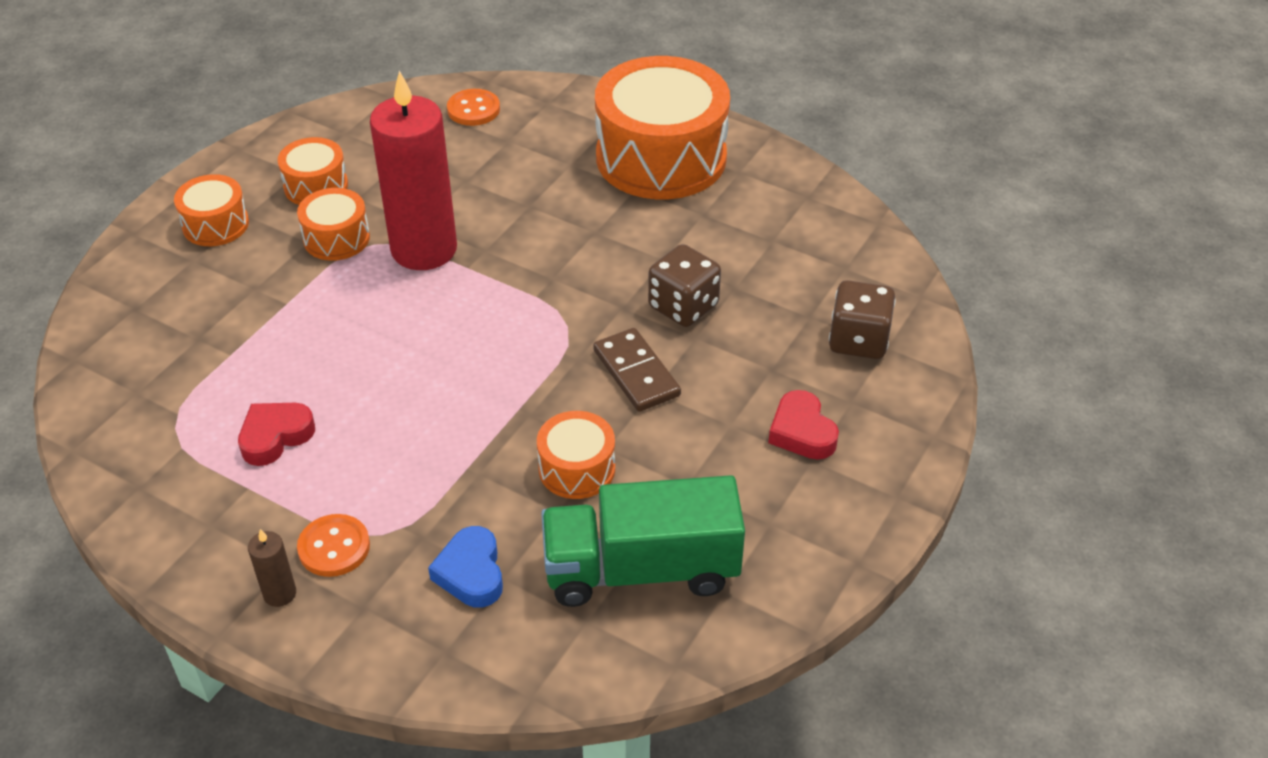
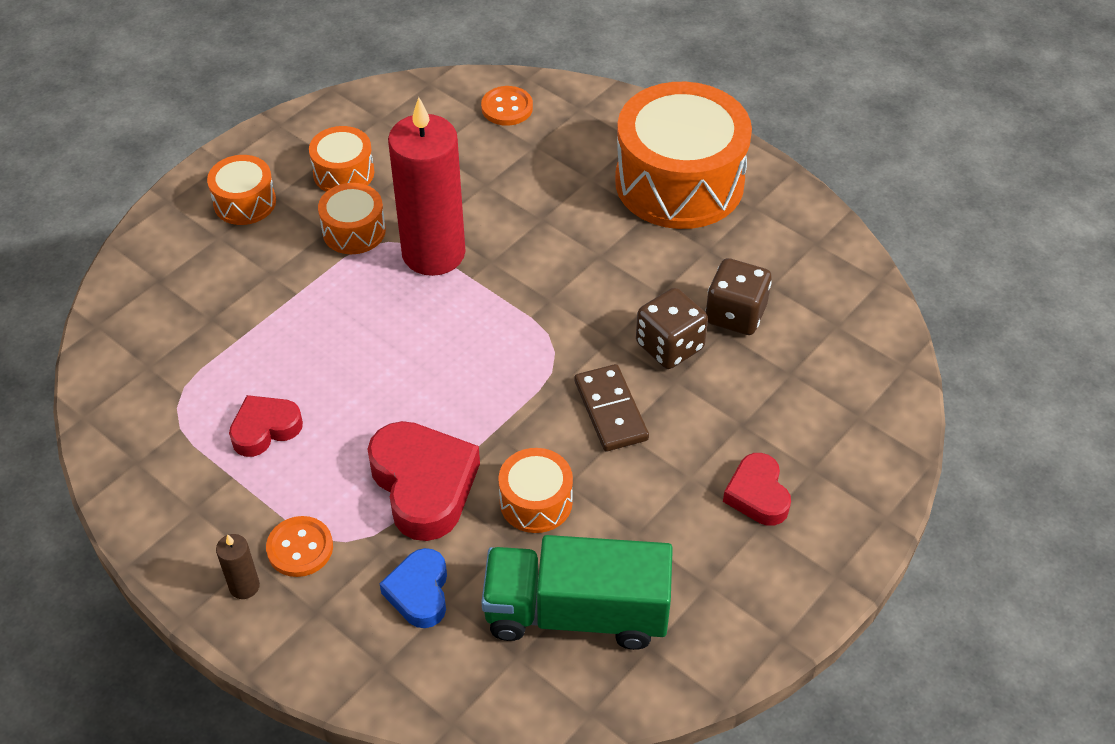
camera: 10 degrees right, 5 degrees up
(456, 468) = (424, 485): none -> red heart
(858, 340) = (833, 405): brown dice -> brown dice (735, 314)

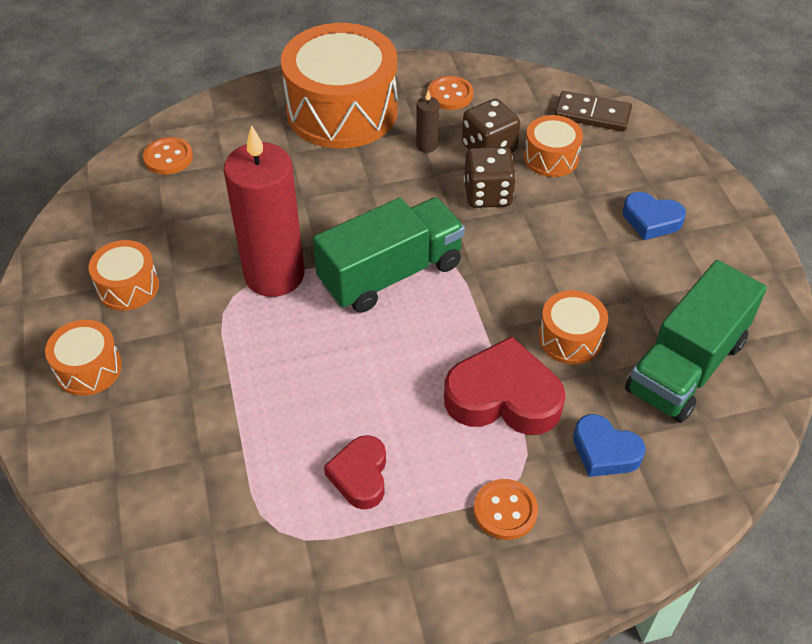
camera: 55 degrees left, 0 degrees up
(244, 586) = (516, 570): brown candle -> brown candle (427, 145)
(354, 231) = (199, 311): orange drum -> orange drum (551, 158)
(503, 329) = (390, 273): none -> green truck
(610, 410) = (519, 254): brown domino -> brown domino (592, 114)
(757, 494) = (651, 220): red heart -> blue heart
(784, 245) = (450, 95): none -> orange button

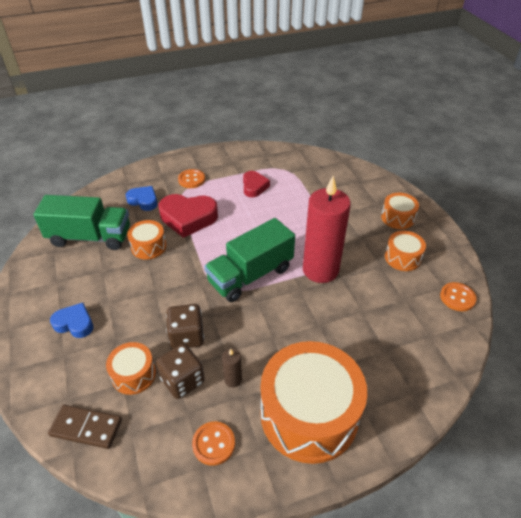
camera: 175 degrees right, 5 degrees down
(168, 157) = (430, 352): orange button -> orange button (457, 297)
(686, 366) = (90, 237): green truck -> green truck turned 60 degrees clockwise

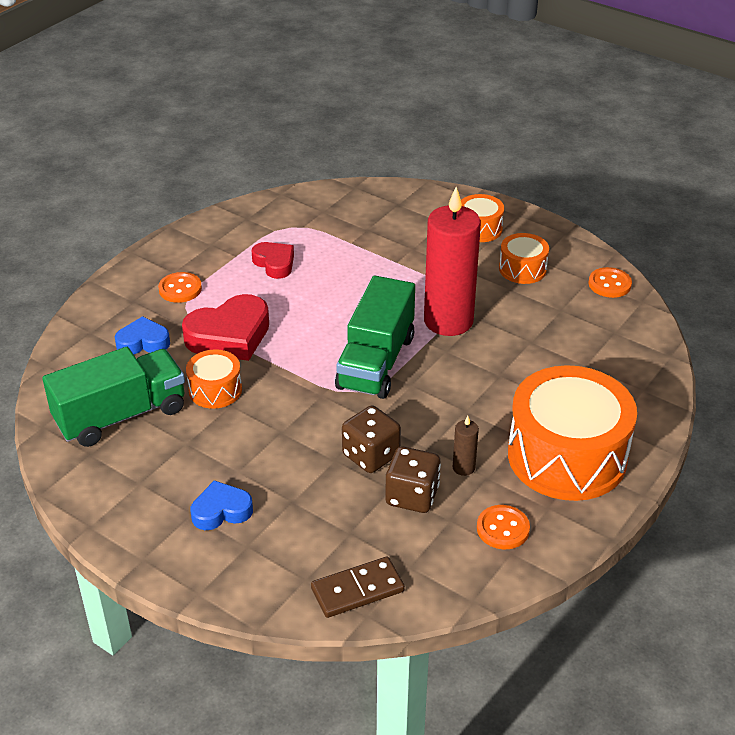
camera: 35 degrees left, 5 degrees down
(133, 374) = (352, 519): orange drum -> none

